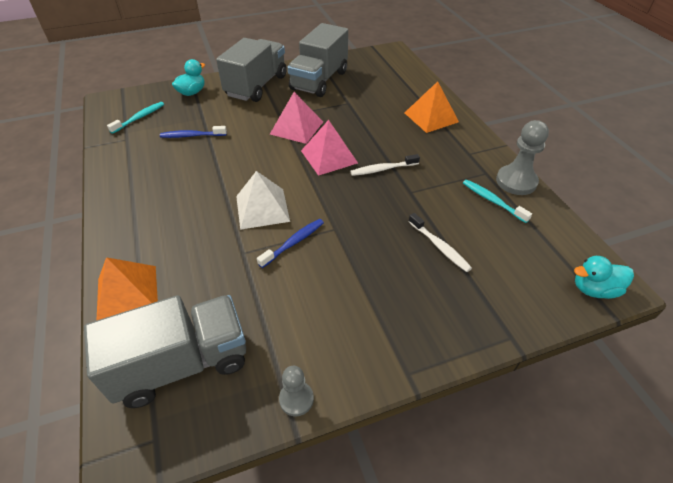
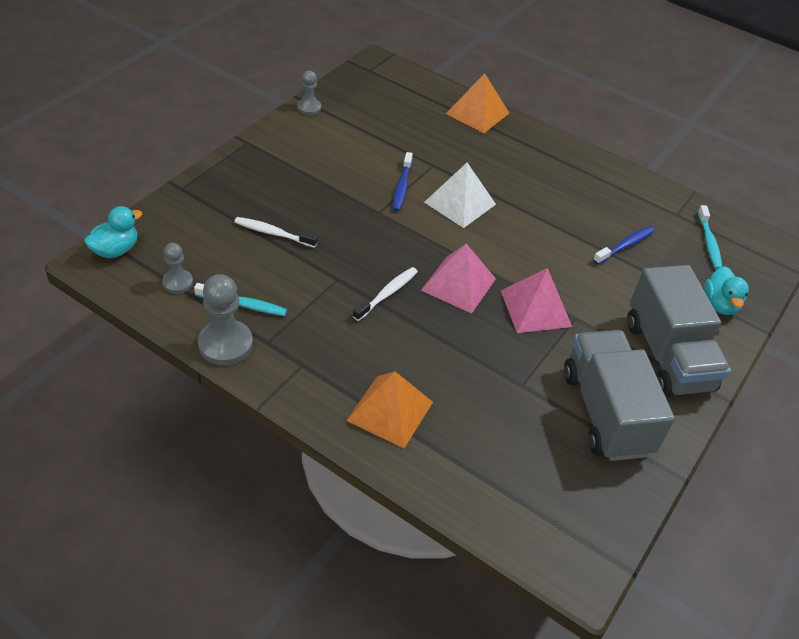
camera: 140 degrees right, 0 degrees up
(182, 363) = (394, 98): grey truck -> none
(540, 237) = (177, 282): none -> grey pawn

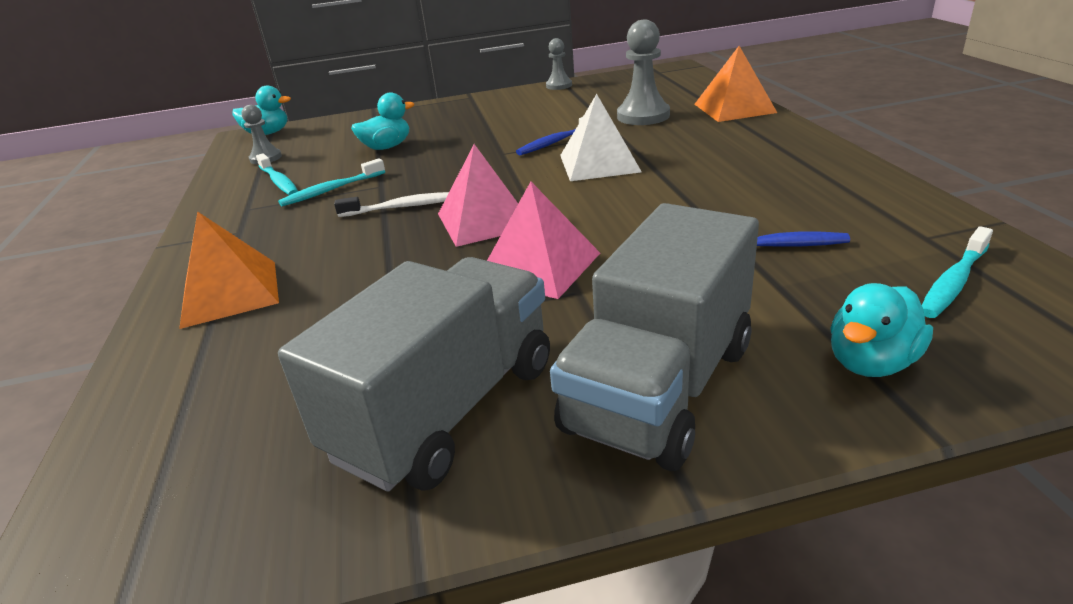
camera: 50 degrees right, 15 degrees down
(225, 344) = (218, 201): grey pawn -> grey pawn (643, 116)
(273, 233) = (387, 147): white toothbrush -> turquoise duck
(305, 297) = (331, 190): none -> turquoise toothbrush

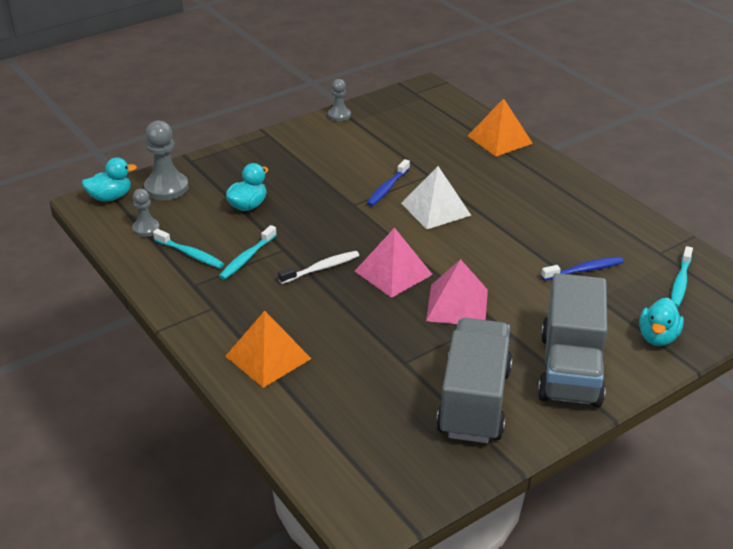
camera: 25 degrees left, 5 degrees up
(643, 116) = (436, 153): grey pawn -> grey pawn (166, 188)

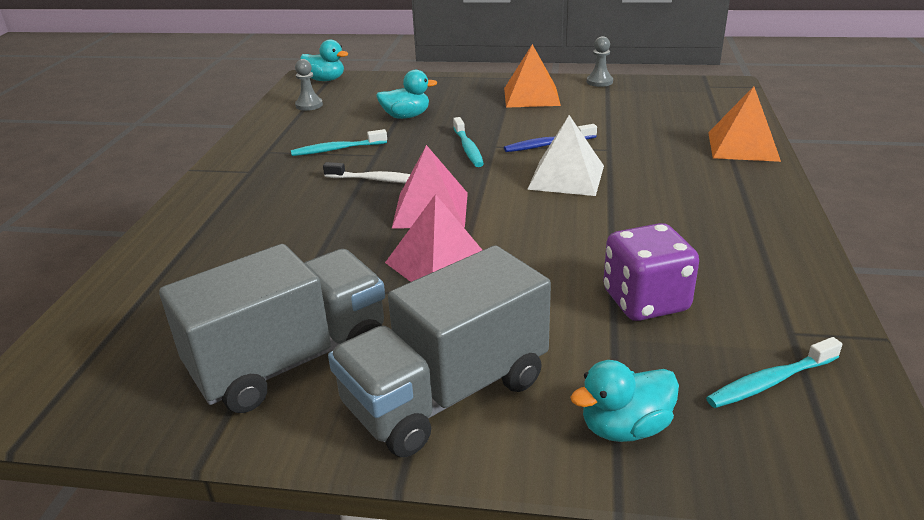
camera: 45 degrees right, 5 degrees down
(166, 188) = (371, 86): grey pawn -> none
(190, 254) = (304, 131): turquoise toothbrush -> turquoise toothbrush (468, 148)
(268, 357) = (213, 223): orange pyramid -> orange pyramid (531, 96)
(584, 270) = (645, 301): blue toothbrush -> purple dice

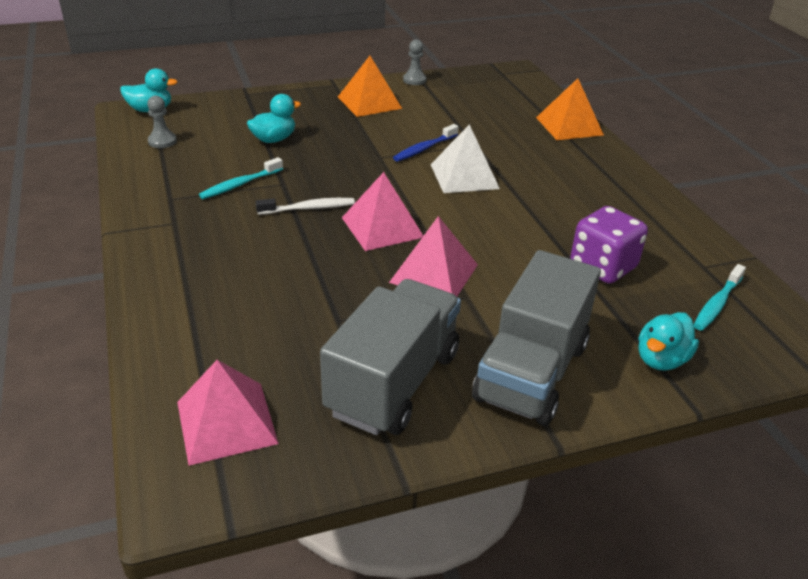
camera: 30 degrees left, 5 degrees up
(109, 351) = (226, 422): none -> pink pyramid
(468, 148) = (361, 163): turquoise toothbrush -> none

